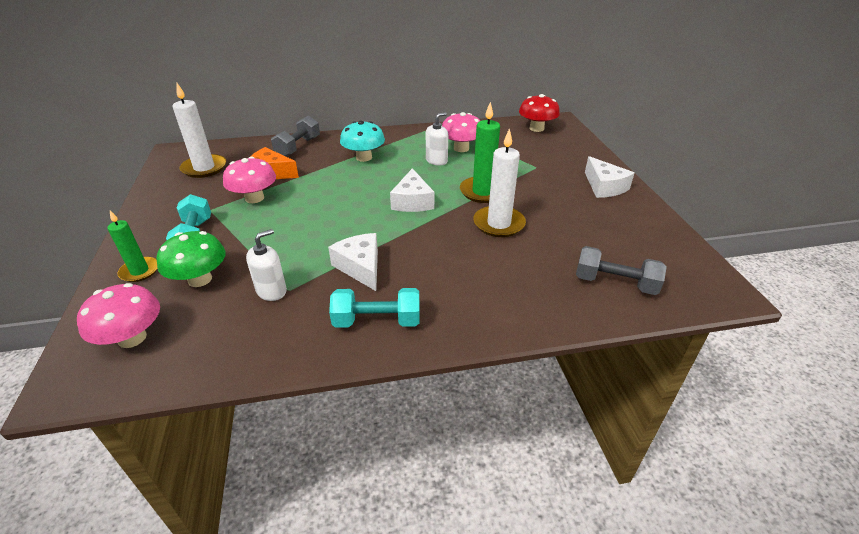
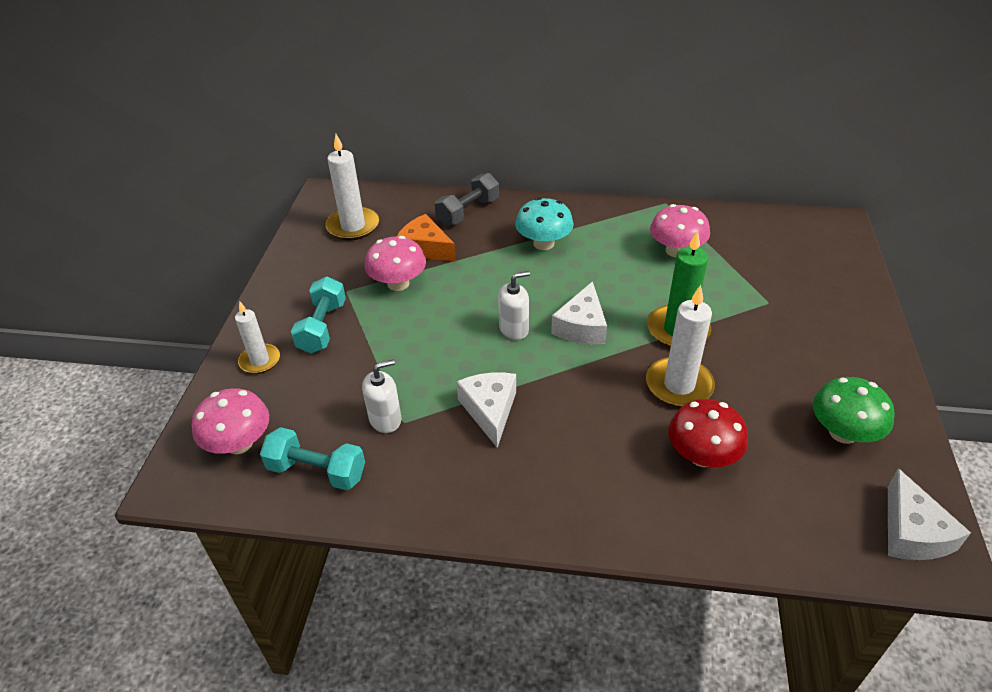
camera: 20 degrees right, 5 degrees up
(139, 271) = (260, 361): green candle -> white candle
(200, 279) = (316, 386): green mushroom -> green mushroom (843, 432)
(377, 321) = (486, 488): turquoise dumbbell -> turquoise dumbbell (317, 471)
(436, 161) = (635, 266): white soap dispenser -> white soap dispenser (514, 329)
(536, 128) = (798, 233): red mushroom -> red mushroom (702, 455)
(604, 187) = (852, 355): white cheese -> white cheese (912, 532)
(615, 283) = (794, 510): grey dumbbell -> none

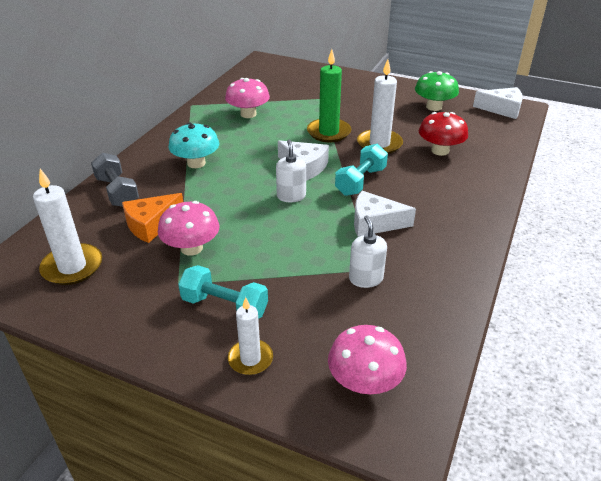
camera: 75 degrees left, 5 degrees down
(317, 471) = (413, 327): turquoise dumbbell -> turquoise dumbbell (360, 181)

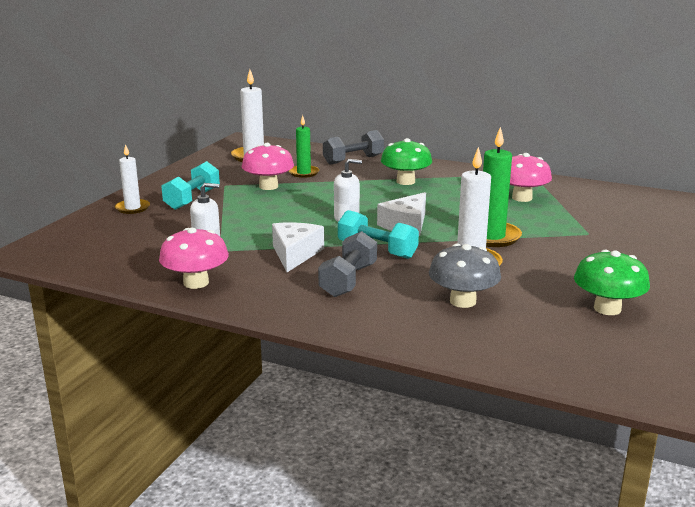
camera: 90 degrees right, 15 degrees down
(151, 224) = (304, 173): orange cheese -> green candle
(196, 163) = (405, 181): turquoise mushroom -> green mushroom
(364, 382) = (87, 242): pink mushroom -> pink mushroom (196, 283)
(420, 195) = (348, 280): none -> grey dumbbell
(440, 150) = (463, 301): red mushroom -> grey mushroom
(502, 109) = (634, 370): white cheese -> none

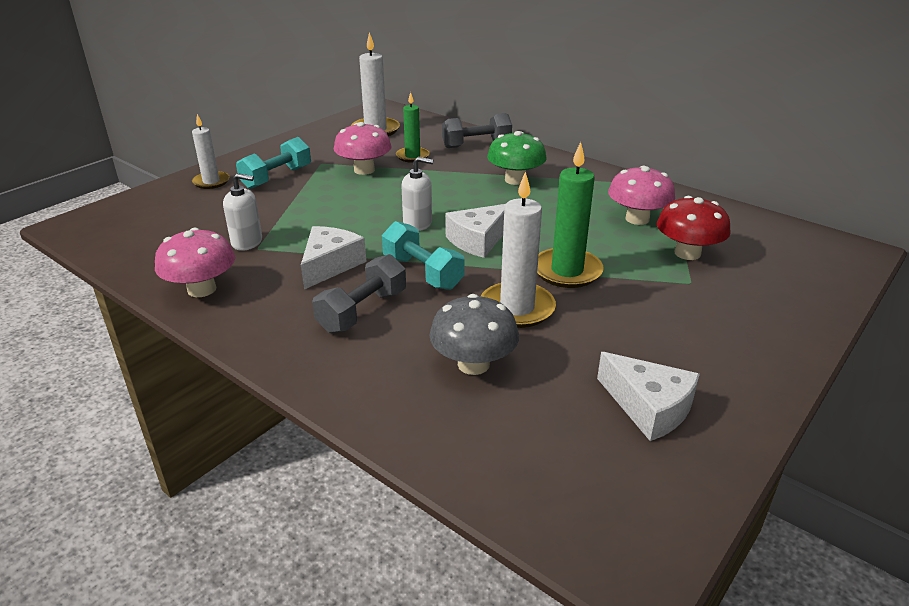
camera: 15 degrees right, 10 degrees up
(574, 216) = (687, 253): none -> red mushroom
(607, 308) = (648, 407): green mushroom -> white cheese

